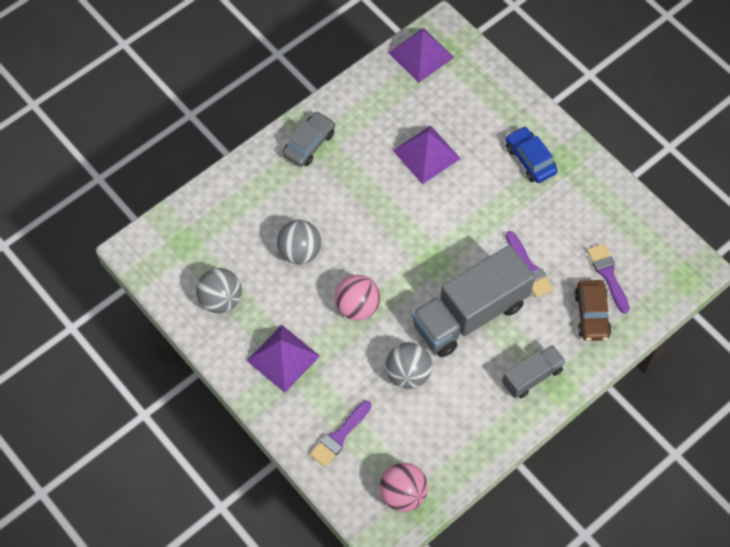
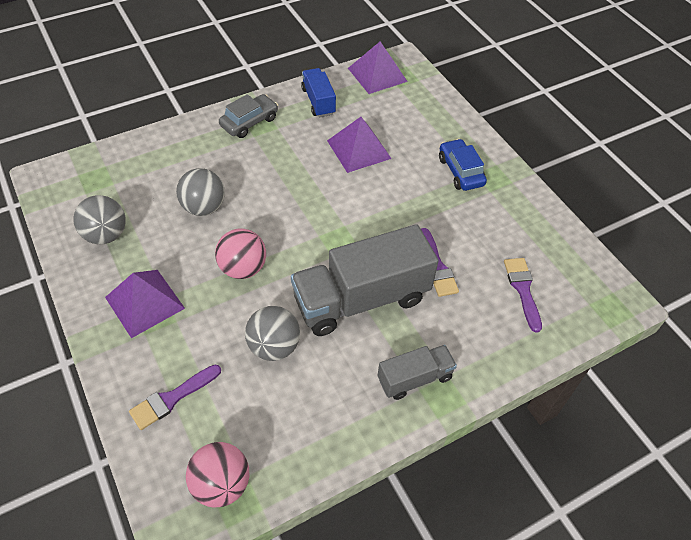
camera: 10 degrees right, 10 degrees down
(370, 103) = (318, 101): none -> blue truck
(591, 314) = (497, 326): brown car -> none

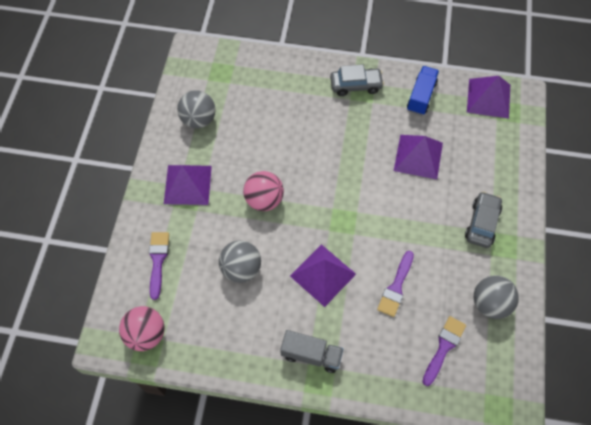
camera: 40 degrees right, 10 degrees up
(172, 398) = (158, 260): purple brush -> purple brush turned 90 degrees clockwise
(204, 207) = (273, 137): grey ball -> grey ball (490, 303)
(361, 299) = (323, 275): grey truck -> purple pyramid
(460, 171) = (482, 223): blue car -> grey car

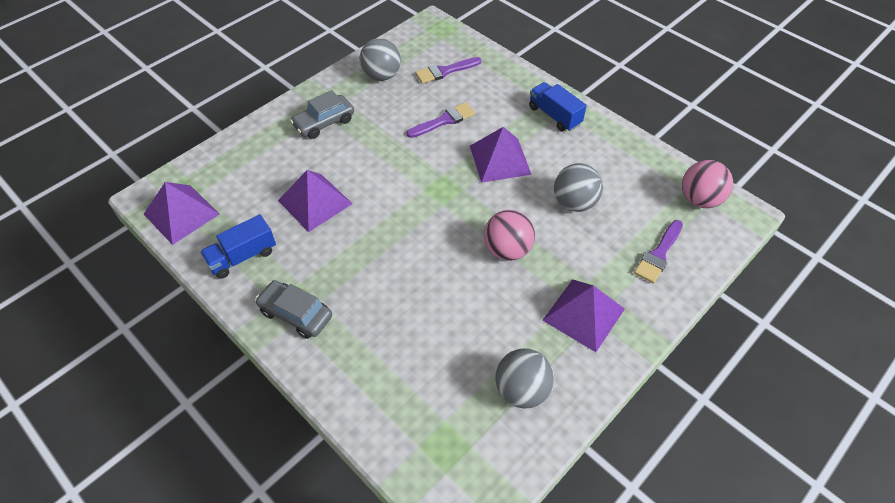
camera: 145 degrees left, 10 degrees down
(311, 355) = (554, 116): grey truck -> blue truck

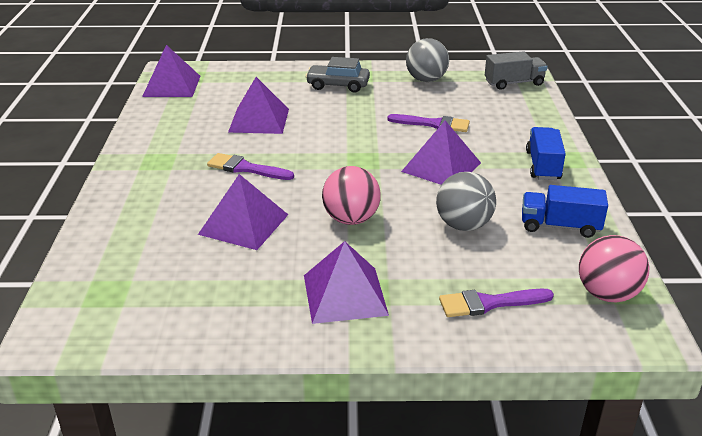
camera: 45 degrees right, 20 degrees down
(242, 257) = (168, 122): blue truck -> blue truck (560, 226)
(296, 314) = (147, 166): grey car -> none
(444, 42) = (514, 83): none -> grey truck
(445, 71) = (485, 98): purple brush -> purple brush (246, 168)
(447, 310) = (244, 224): none -> purple pyramid
(522, 390) = (213, 303): grey ball -> none

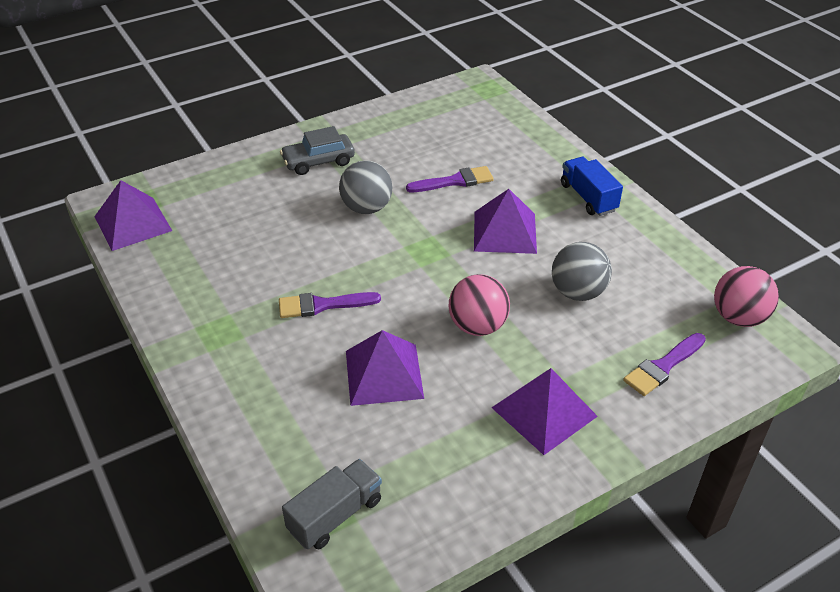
camera: 30 degrees left, 10 degrees up
(259, 120) = (278, 237): purple pyramid -> none
(426, 80) = (400, 125): grey ball -> grey ball (366, 208)
(514, 83) = (485, 103): grey truck -> grey truck (335, 515)
(560, 226) = (652, 261): blue truck -> none

